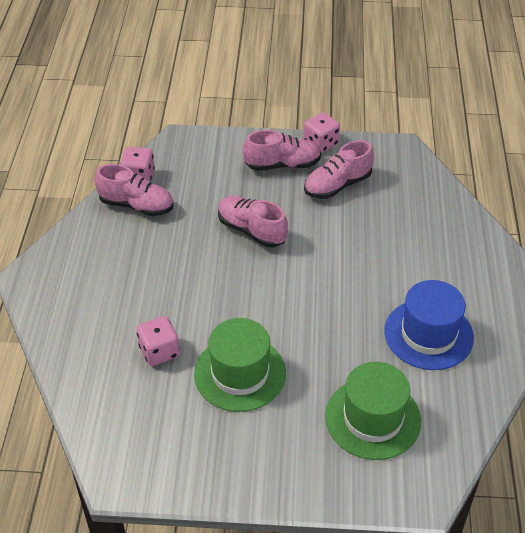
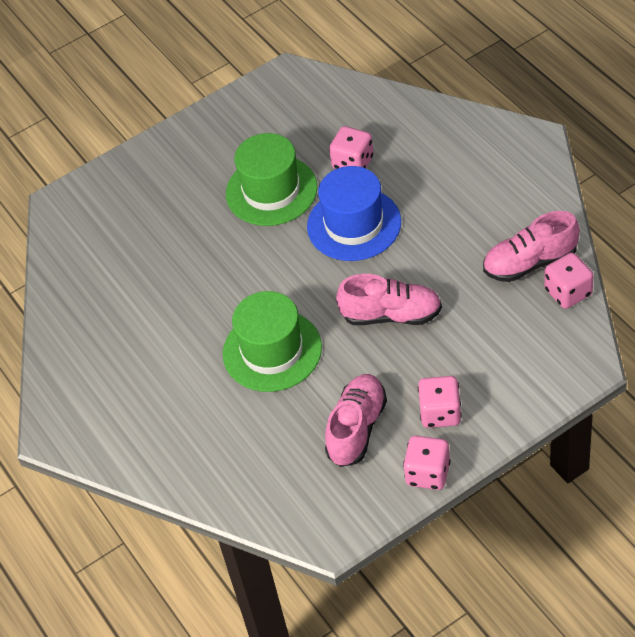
camera: 150 degrees right, 5 degrees up
(282, 165) = (440, 413): pink shoe -> pink dice
(373, 418) = (136, 229): green hat -> green hat (272, 351)
(428, 334) = (139, 327): blue hat -> blue hat (354, 224)

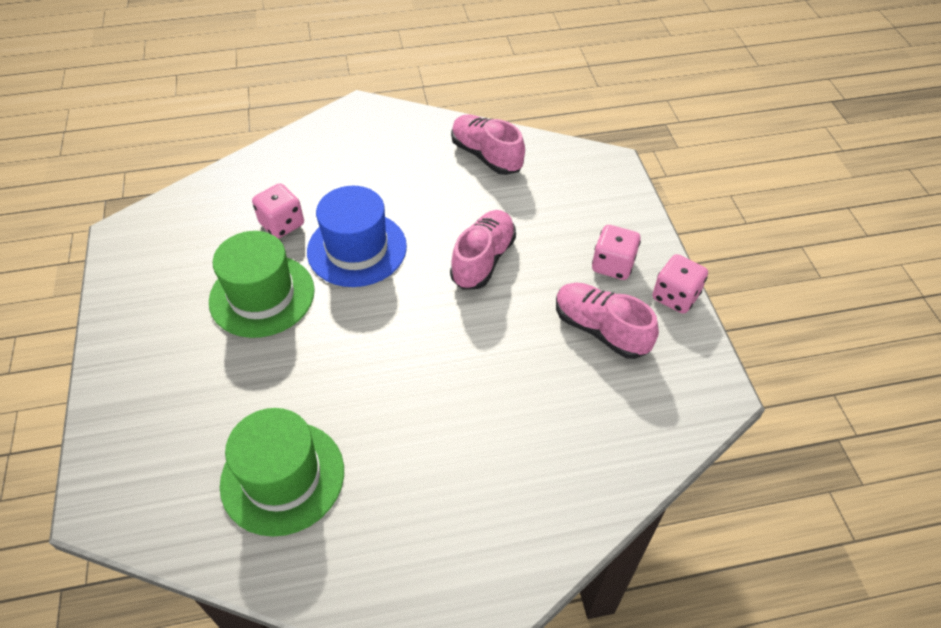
camera: 75 degrees left, 0 degrees up
(272, 351) = (468, 364): green hat -> green hat (282, 477)
(530, 263) = (486, 156): pink shoe -> pink shoe turned 135 degrees clockwise
(568, 292) = (531, 146): pink dice -> none

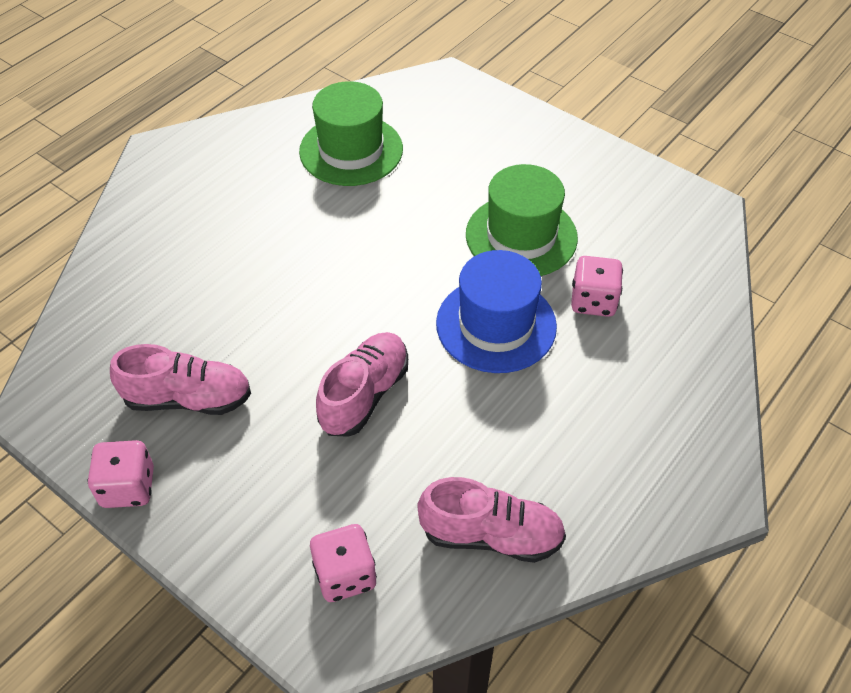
camera: 140 degrees right, 0 degrees up
(483, 260) = (364, 395): pink shoe -> pink shoe turned 135 degrees counterclockwise
(613, 265) = (221, 481): pink dice -> pink dice (345, 575)

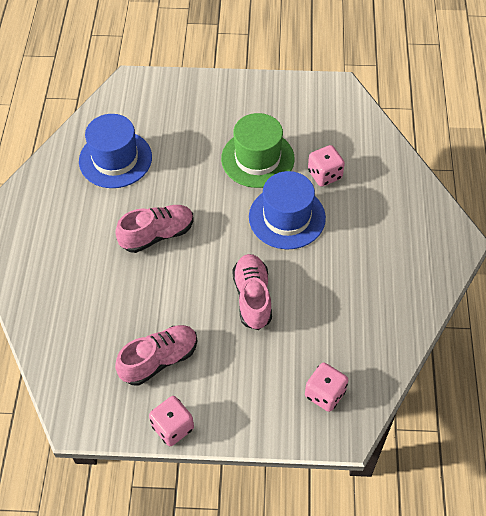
camera: 35 degrees left, 5 degrees up
(351, 150) = (115, 159): green hat -> blue hat
(491, 535) = (376, 328): pink shoe -> pink shoe (157, 235)

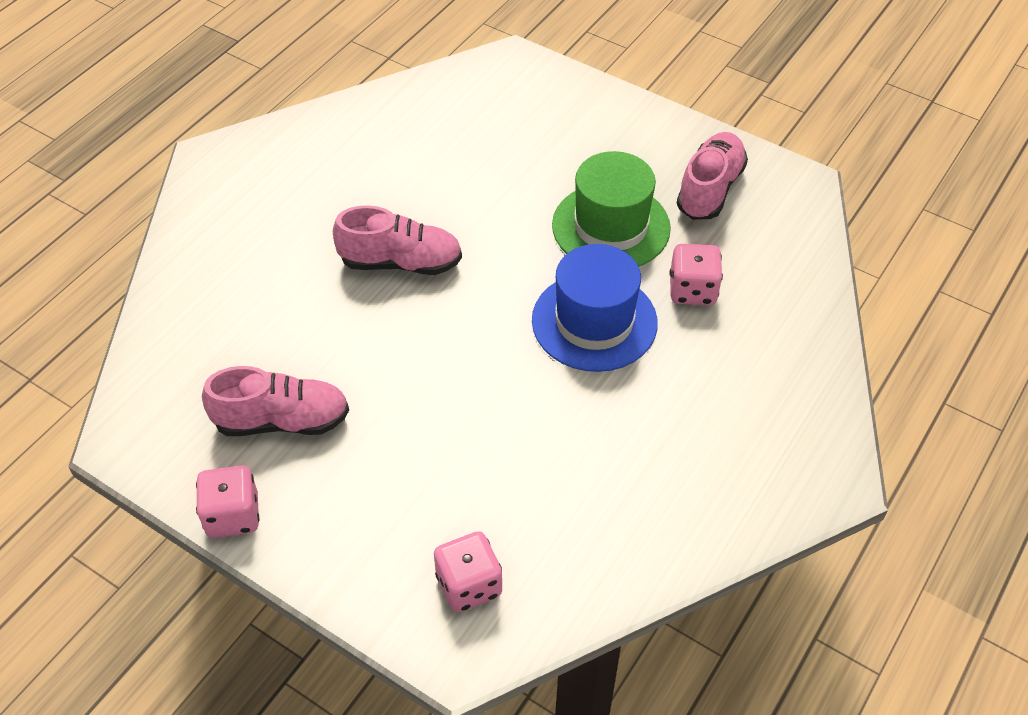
camera: 30 degrees right, 5 degrees down
(115, 159) = (419, 145): blue hat -> none
(252, 297) = (466, 403): pink shoe -> pink shoe (710, 189)

